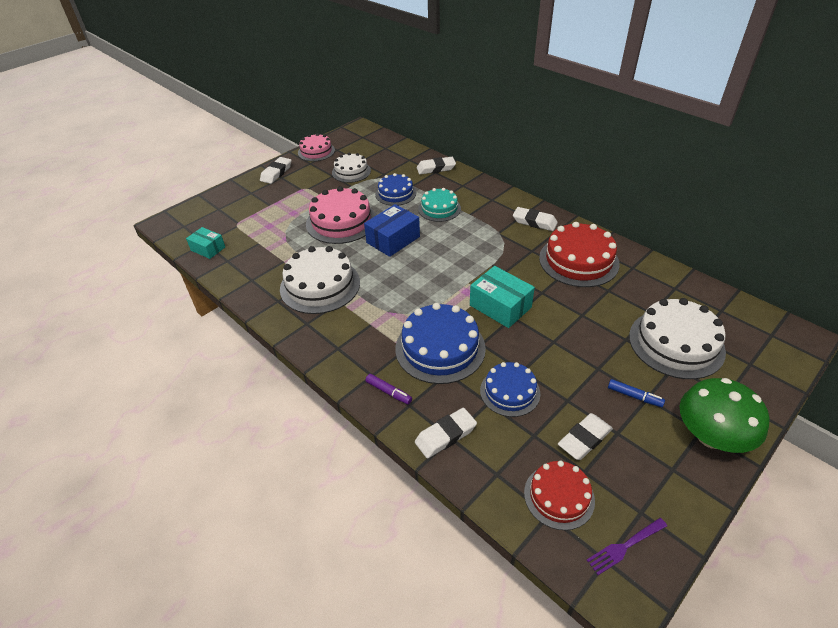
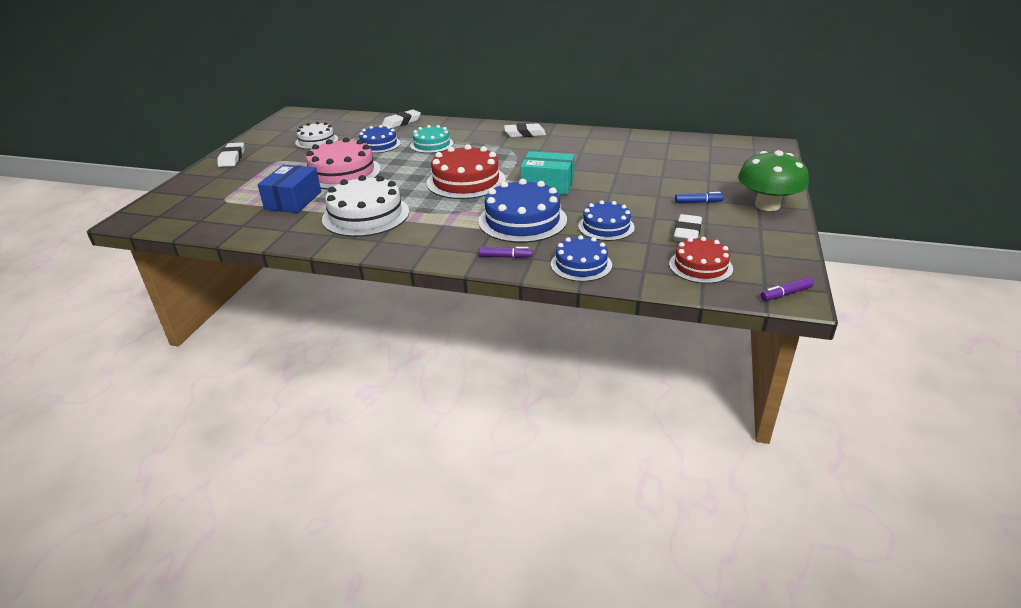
camera: 30 degrees left, 10 degrees down
(208, 249) = (208, 223): turquoise box -> none
(316, 151) = (262, 136): pink cake -> none
(393, 240) = (408, 171): blue box -> blue box (293, 200)
(445, 435) = (581, 264): white eraser -> blue cake
(578, 261) = (583, 146): red cake -> red cake (466, 181)
(617, 587) = (786, 294): none -> purple marker
(625, 546) = (769, 273): purple fork -> none
(676, 343) = (698, 169): white cake -> none

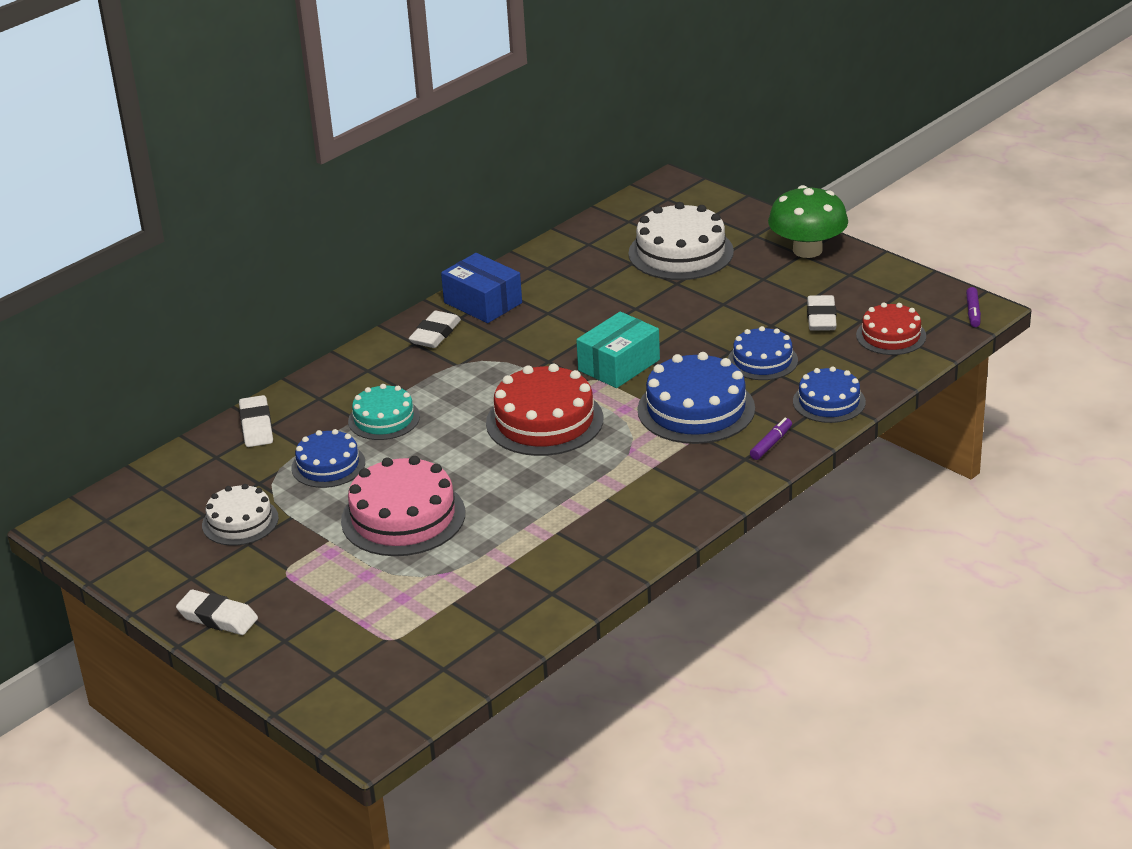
camera: 60 degrees left, 0 degrees up
(293, 200) = (459, 575): blue box -> blue box (483, 303)
(366, 215) = (569, 520): white cake -> white cake (681, 252)
(687, 233) = (821, 318): white eraser -> white eraser turned 45 degrees clockwise
(698, 202) = (761, 285): blue marker -> none

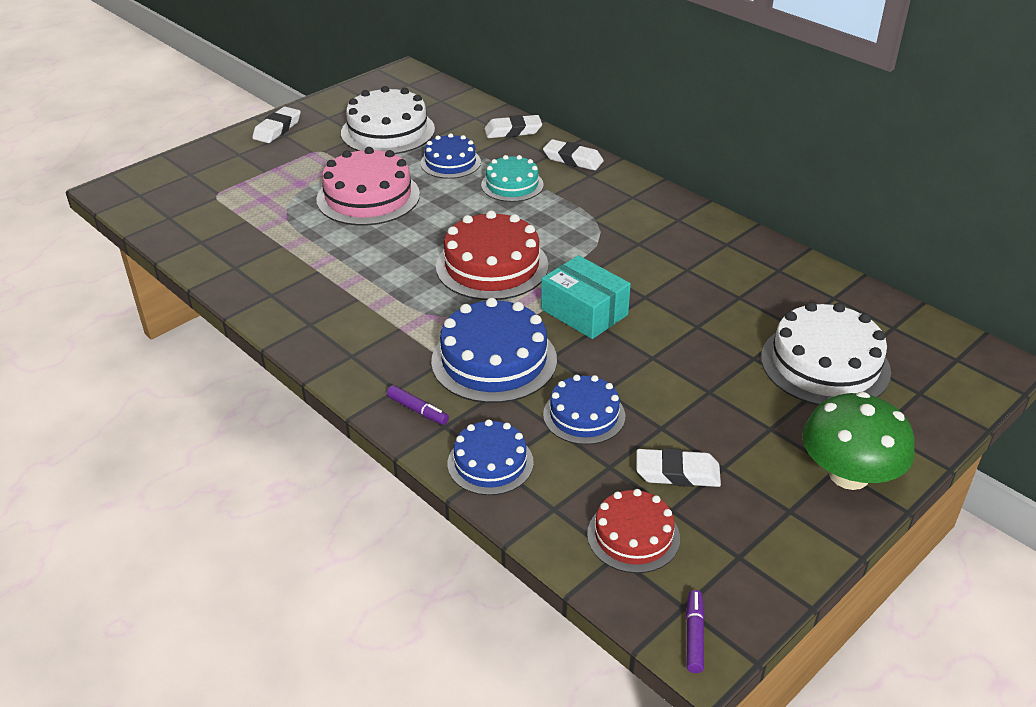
camera: 90 degrees right, 5 degrees up
(240, 521) = (388, 131): white cake -> white cake, size x1.62
(435, 334) = (647, 207): white eraser -> white eraser (573, 159)
(483, 303) = (705, 232): blue box -> none
(973, 312) = (694, 636): purple marker -> purple marker turned 90 degrees clockwise

